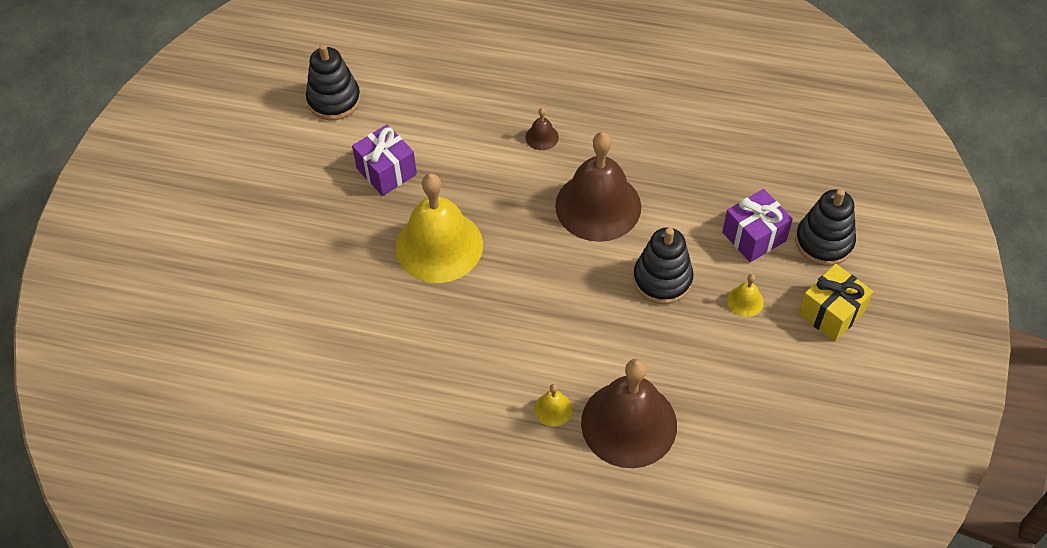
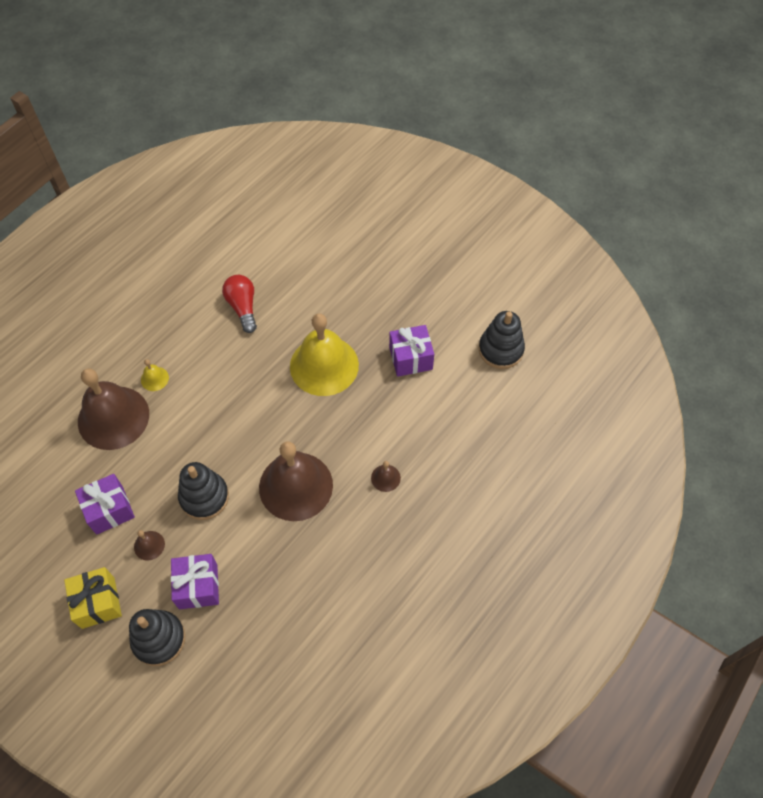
camera: 115 degrees right, 5 degrees up
(401, 367) = (243, 307): none -> red light bulb
(735, 360) = (109, 510): none -> purple gift
(745, 301) = (149, 545): yellow bell -> brown bell

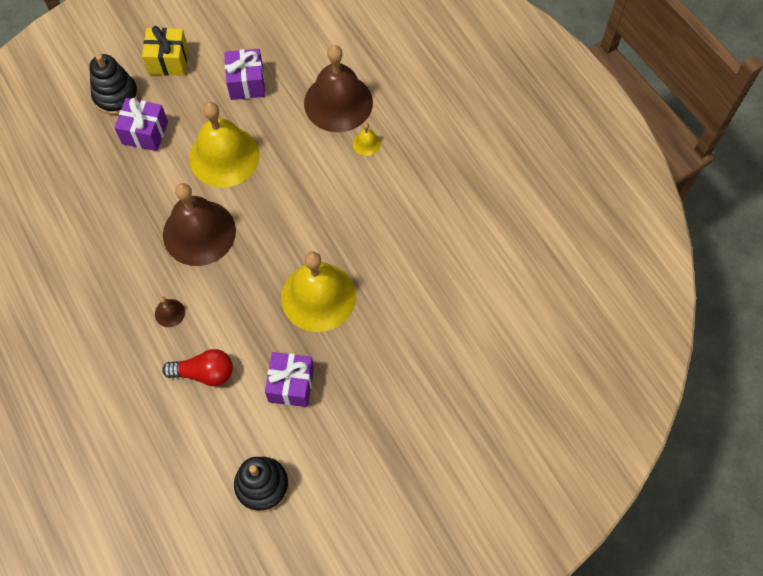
camera: 110 degrees right, 5 degrees up
(149, 545) = (199, 105): brown bell -> none
(204, 497) = (224, 156): black stacking toy -> yellow bell
(243, 307) = (421, 240): red light bulb -> red light bulb (204, 373)

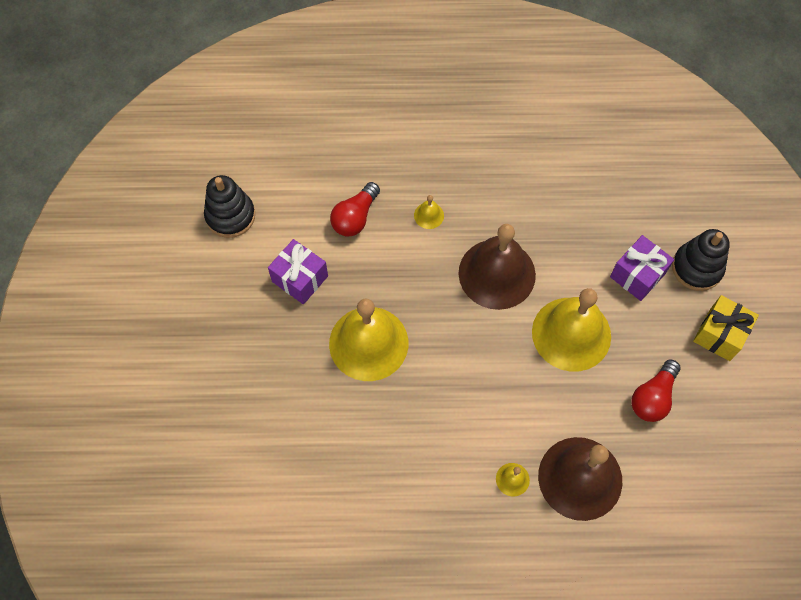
camera: 120 degrees right, 0 degrees up
(170, 313) = (429, 215): brown bell -> yellow bell
(247, 83) = (652, 397): purple gift -> red light bulb

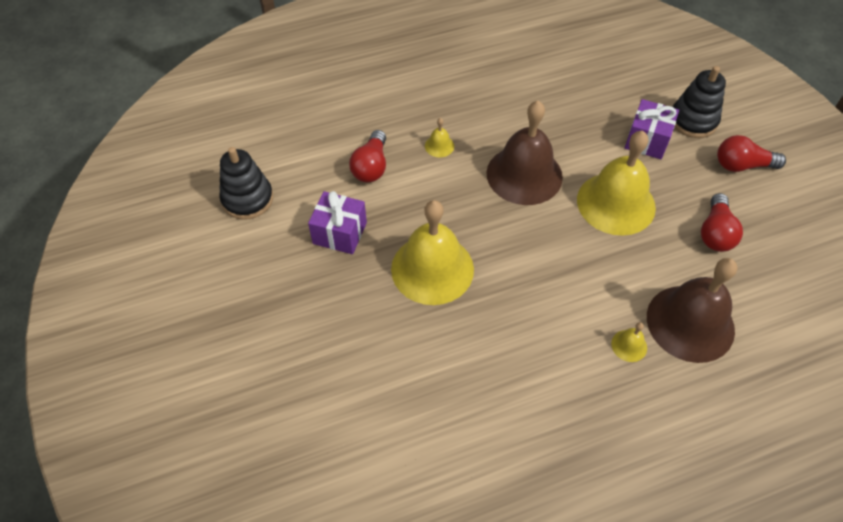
camera: 20 degrees left, 10 degrees down
(720, 334) = (742, 165): yellow gift -> red light bulb

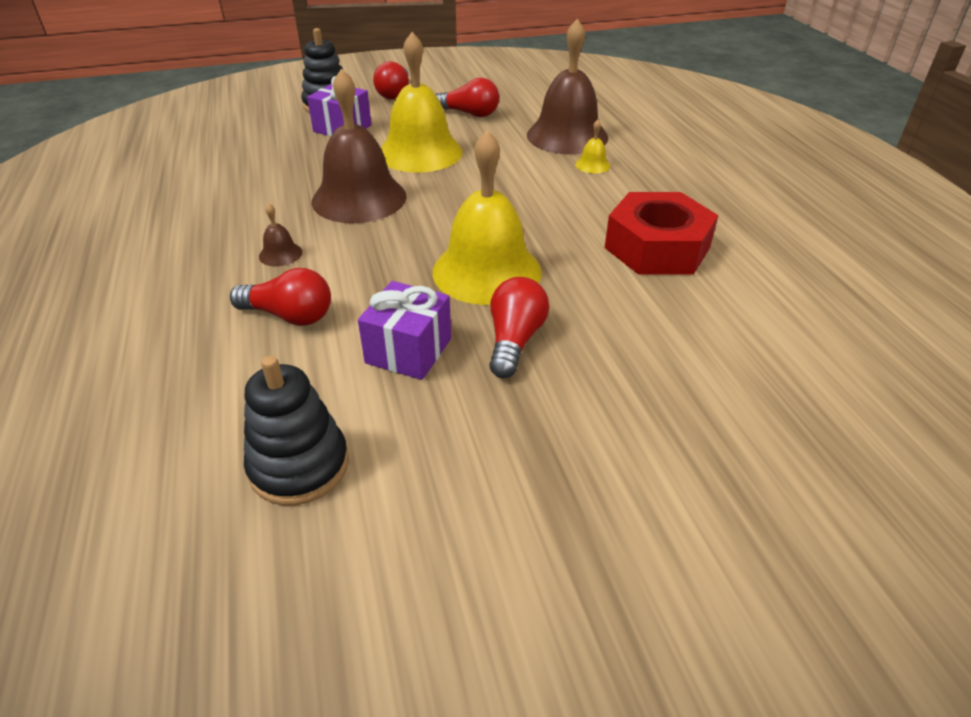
camera: 85 degrees left, 15 degrees down
(352, 291) = (514, 340): none -> red light bulb
(439, 146) = (280, 254): yellow bell -> brown bell
(482, 392) = (657, 248): none -> red nut

